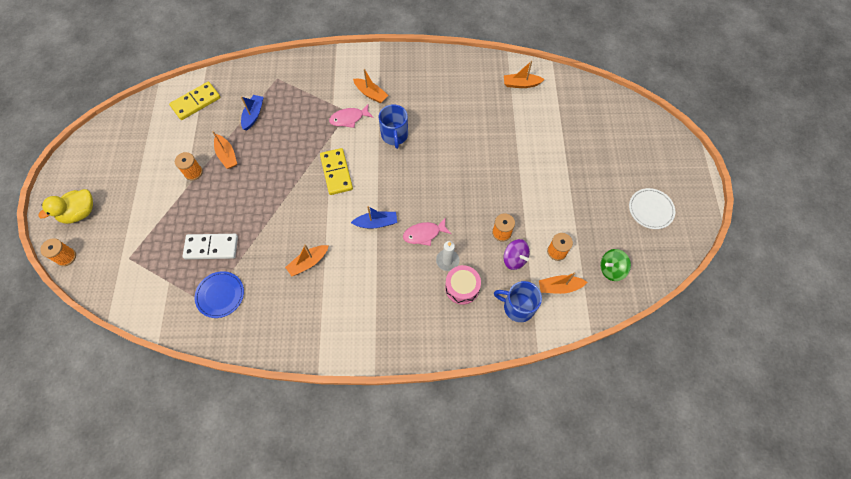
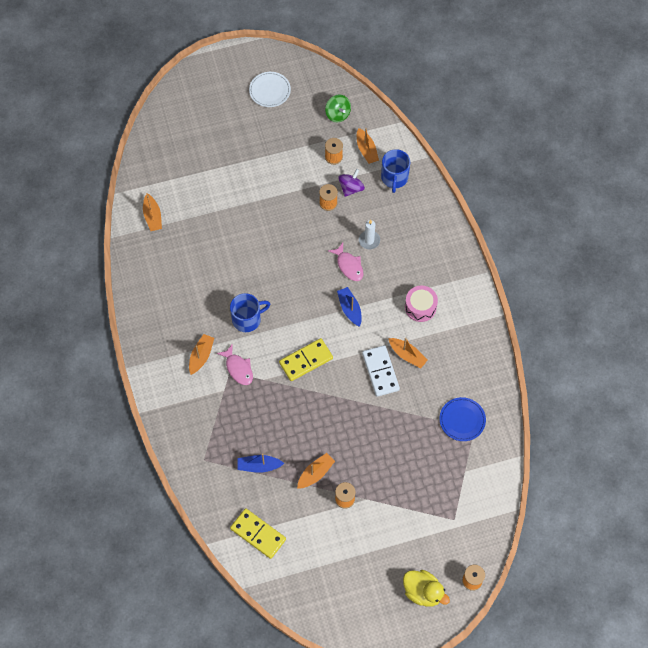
camera: 105 degrees left, 0 degrees up
(211, 247) = (419, 446): white domino -> white domino (380, 372)
(462, 288) = (391, 223): pink drum -> pink drum (420, 307)

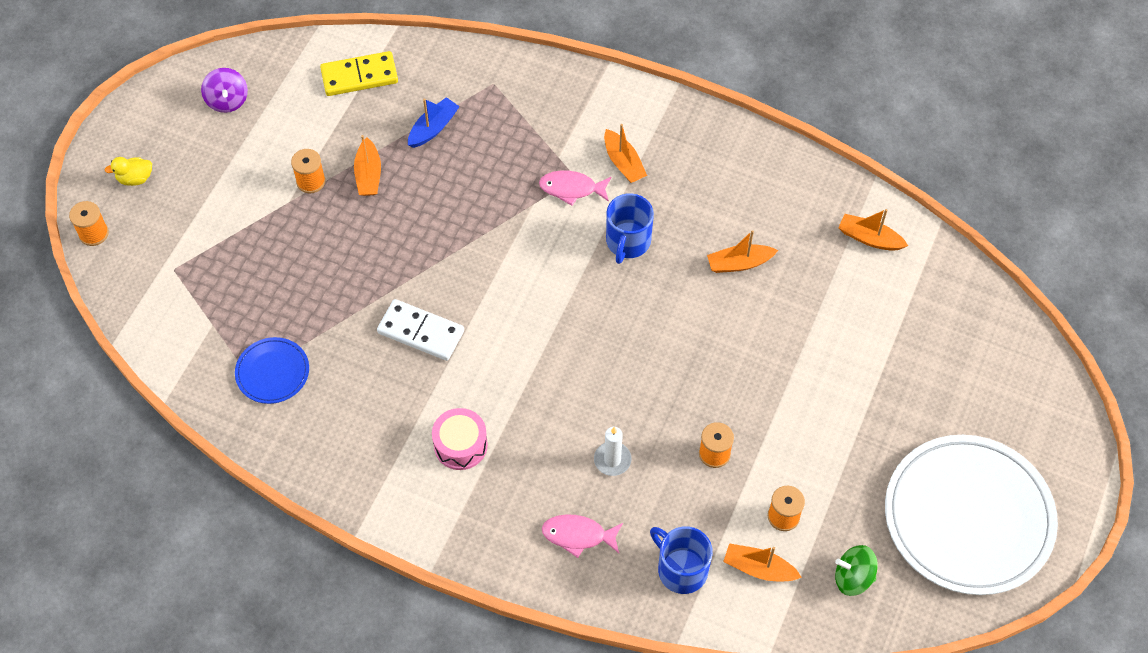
camera: 130 degrees right, 5 degrees down
(269, 90) = (968, 517): white plate -> white plate, size x2.20
(306, 361) = (513, 264): yellow domino -> none
(349, 265) = (598, 407): pink fish -> pink fish (578, 535)
(350, 309) = (536, 362): blue boat -> none
(351, 188) = (713, 500): purple spinning top -> purple spinning top (227, 100)
(407, 355) = (412, 378): orange boat -> orange boat (739, 263)
(423, 592) = (135, 178): yellow duck -> yellow duck, size x0.62

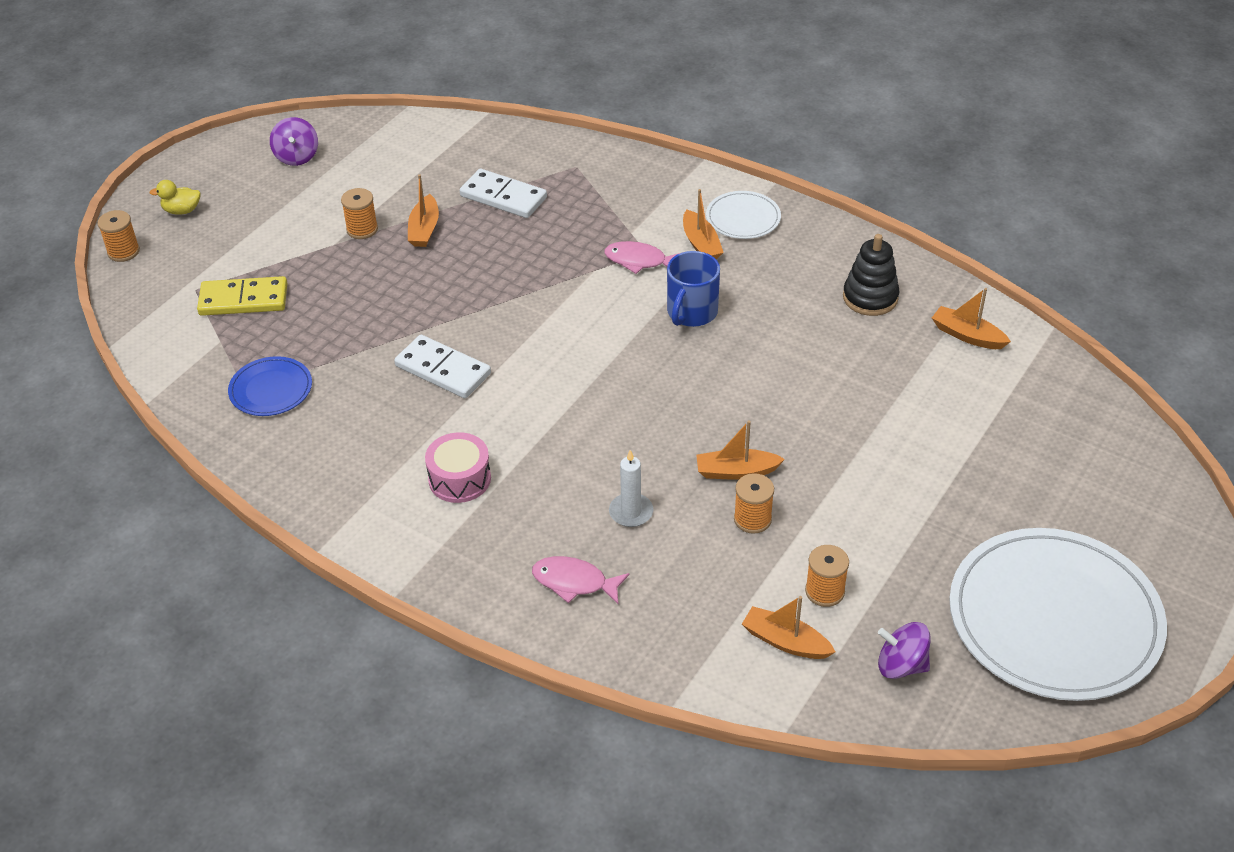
camera: 10 degrees right, 15 degrees down
(359, 76) = (438, 148): yellow domino -> yellow domino (243, 300)
(433, 128) = (503, 197): blue boat -> white domino
(656, 128) = (743, 218): none -> white plate
(681, 569) = (690, 631): blue mug -> none
(739, 263) = (813, 344): orange boat -> orange boat (736, 471)
(781, 206) = (870, 297): none -> black stacking toy
(853, 577) = (901, 665): green spinning top -> purple spinning top

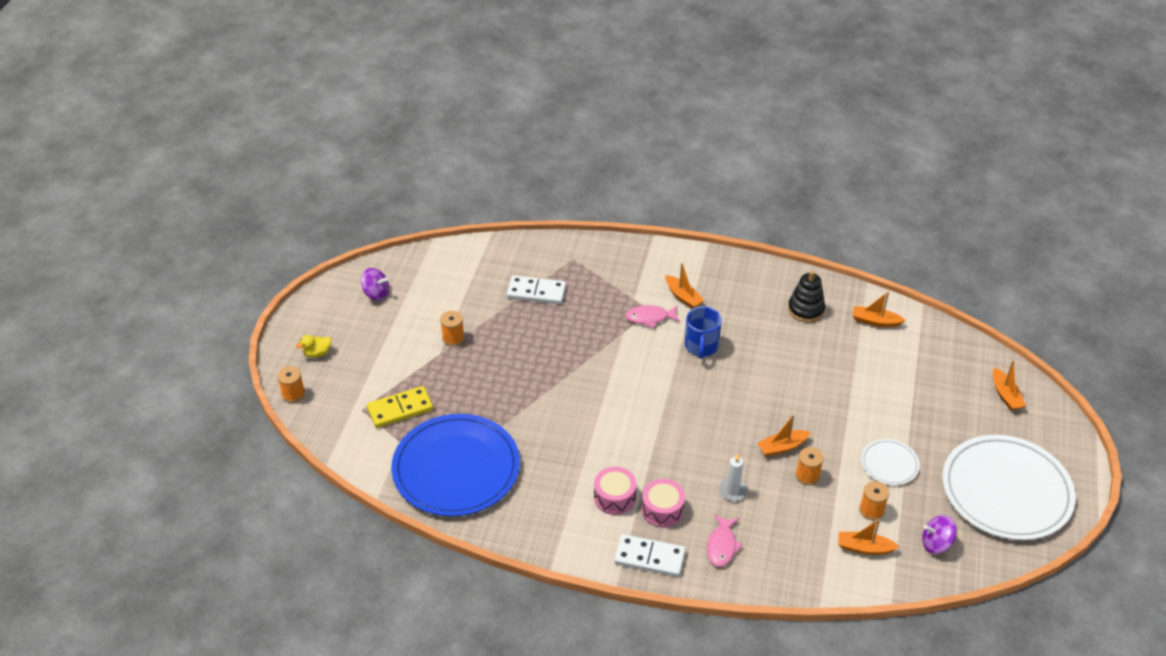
camera: 20 degrees left, 0 degrees up
(271, 389) = (456, 468): blue plate -> blue plate, size x2.20
(297, 156) = (376, 294): purple spinning top -> purple spinning top turned 45 degrees counterclockwise
(424, 229) = (496, 328): orange boat -> orange boat (1005, 395)
(443, 370) = (563, 426): white domino -> white domino (649, 558)
(517, 512) = (662, 510): none -> pink drum
(574, 582) = (722, 546): pink fish -> pink fish turned 75 degrees counterclockwise
(743, 218) = (700, 272): white plate -> white plate (889, 464)

